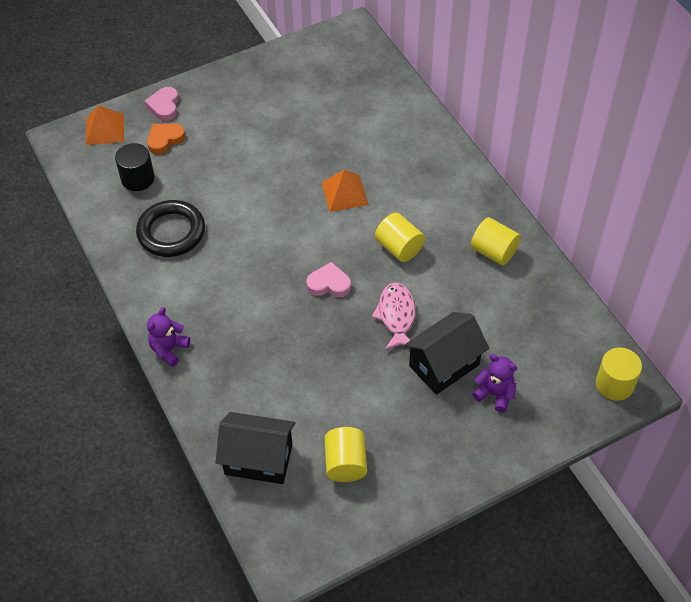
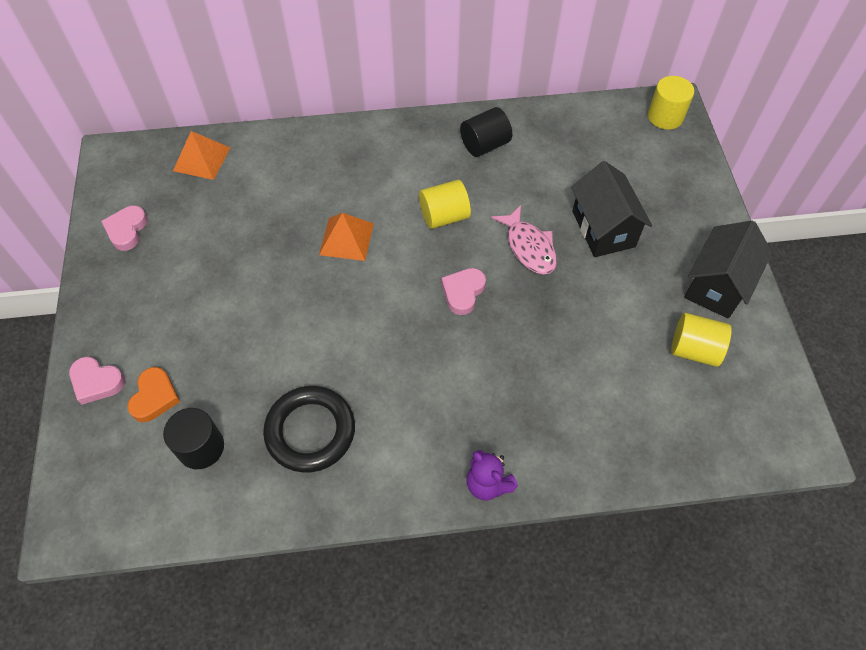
camera: 70 degrees left, 5 degrees up
(104, 129) = (88, 466): orange pyramid -> orange pyramid (201, 159)
(165, 140) = (155, 397): orange heart -> orange heart turned 150 degrees counterclockwise
(258, 459) = (668, 430): black house -> black house (717, 285)
(290, 67) = (127, 230): none -> pink heart
(396, 316) = (529, 247): pink fish -> pink fish turned 135 degrees counterclockwise
(494, 252) = (485, 145): yellow cylinder -> black cylinder
(495, 394) = (649, 202): purple teddy bear -> none

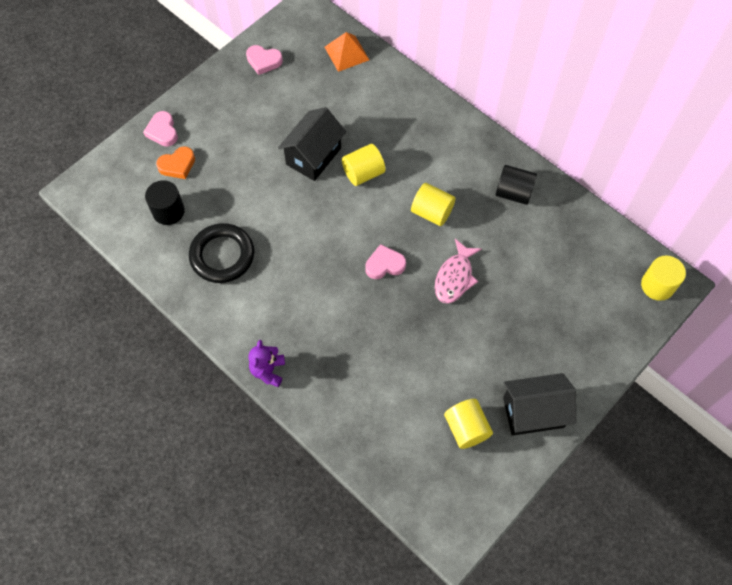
camera: 50 degrees right, 5 degrees up
(127, 230) = (263, 61): pink heart -> pink heart turned 135 degrees counterclockwise
(346, 239) = (363, 173): orange pyramid -> yellow cylinder
(603, 229) = (513, 311): black house -> black house (313, 156)

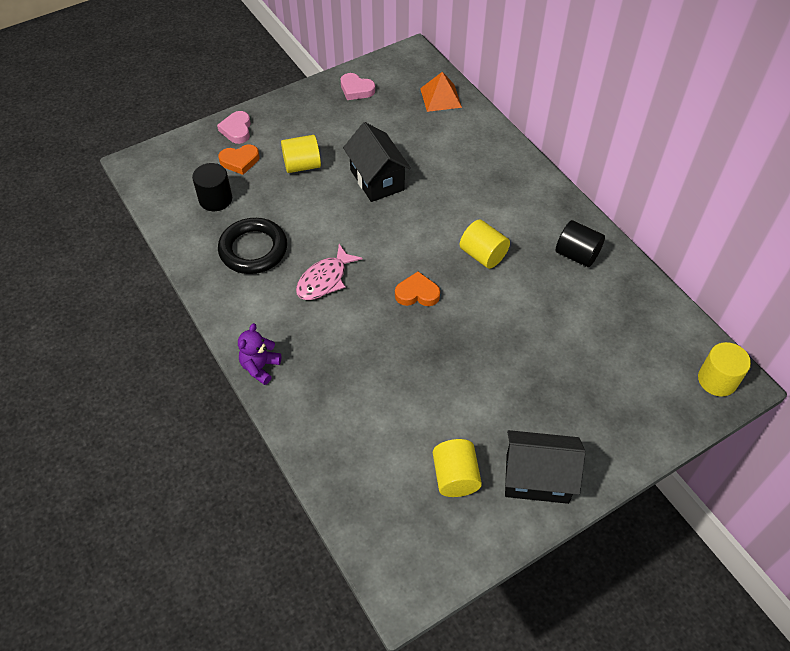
camera: 15 degrees right, 10 degrees down
(313, 156) = (377, 180): black house -> black house turned 75 degrees counterclockwise
(363, 173) = (422, 205): yellow cylinder -> yellow cylinder (302, 165)
(384, 264) = (417, 293): pink heart -> orange heart
(455, 277) = (488, 322): pink fish -> pink fish (324, 280)

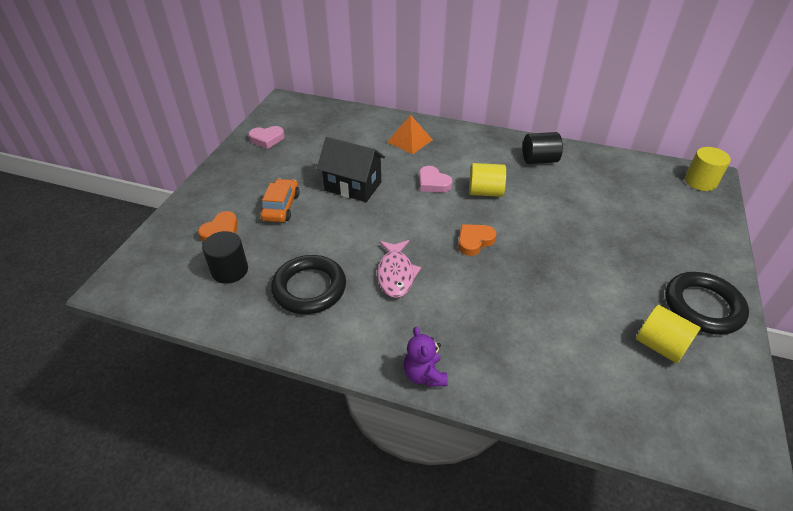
camera: 40 degrees left, 10 degrees down
(237, 130) = (192, 211): pink heart -> pink heart (433, 183)
(302, 165) = (281, 207): yellow cylinder -> orange car
(440, 97) = (337, 117): orange pyramid -> orange pyramid (409, 141)
(537, 478) = (703, 306): black house -> black ring

